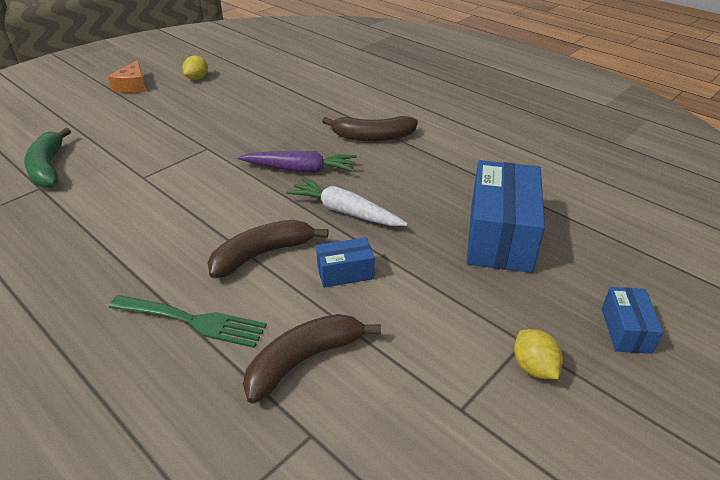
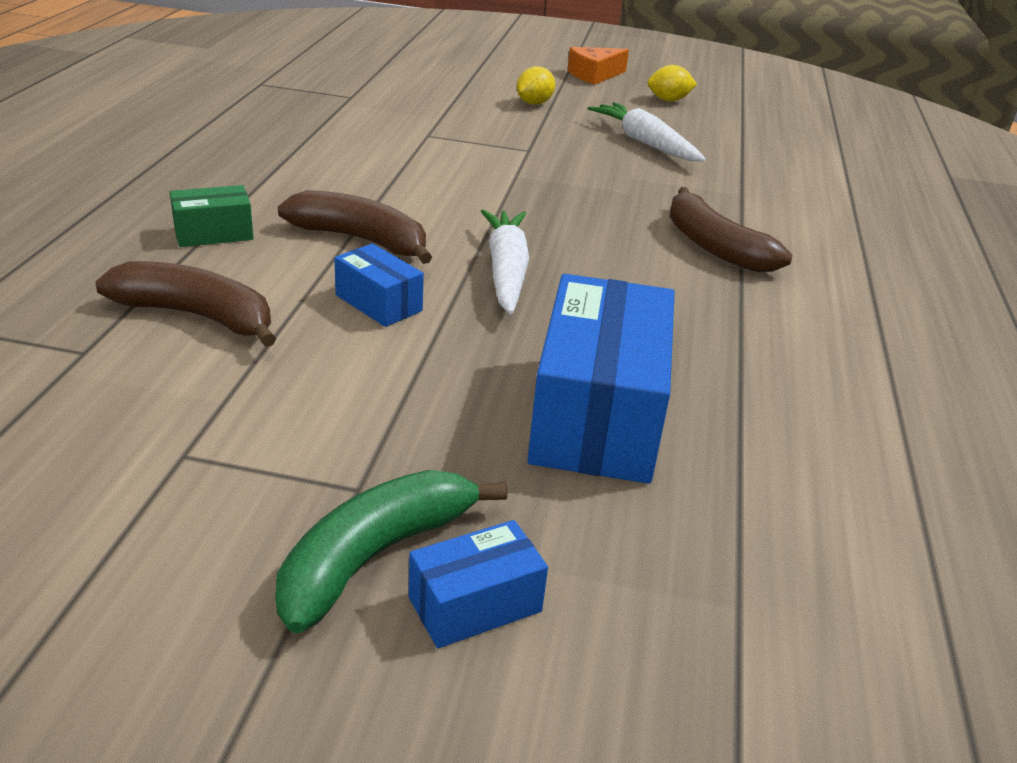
camera: 55 degrees right, 5 degrees down
(48, 168) = (387, 89): green banana -> green banana (374, 556)
(193, 321) = (213, 233): green fork -> green box
(241, 108) = (645, 143): none -> white carrot
(300, 170) = (560, 217): purple carrot -> none
(499, 236) = (596, 416): blue box -> blue box turned 60 degrees counterclockwise
(533, 367) = (307, 508): yellow lemon -> yellow lemon (534, 103)

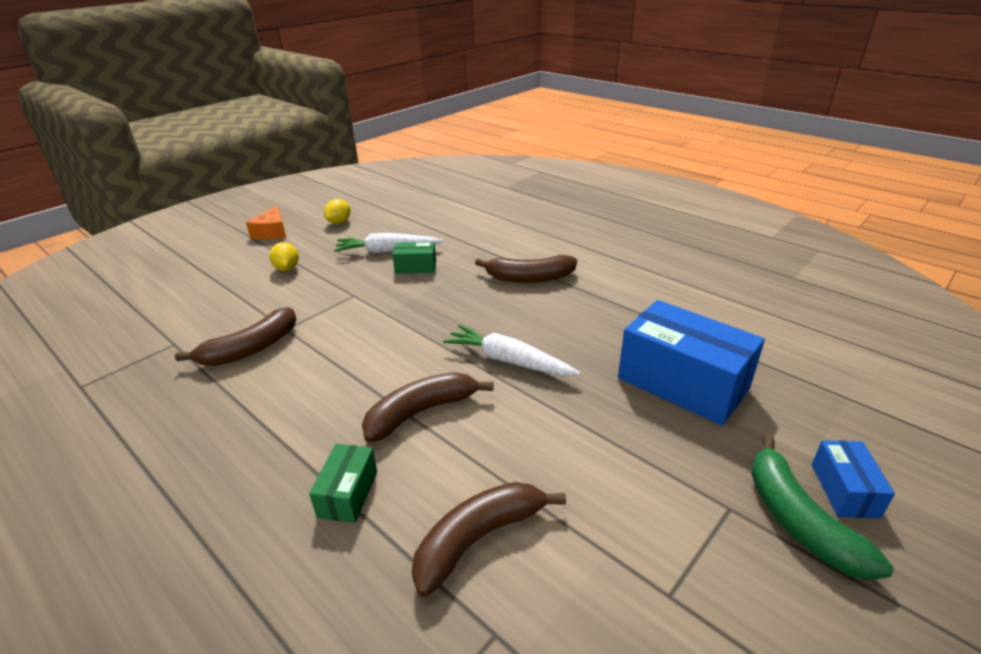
camera: 55 degrees left, 0 degrees up
(378, 129) = (251, 349): none -> brown banana
(378, 303) = (516, 431): blue box -> none
(634, 167) = (415, 267): none -> green box

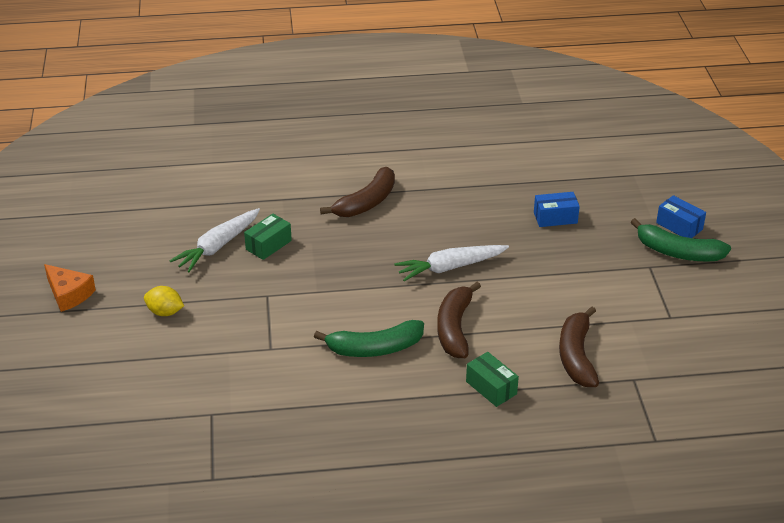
camera: 50 degrees left, 5 degrees up
(251, 349) = (276, 375): brown banana -> none
(338, 380) = (375, 348): none -> green banana
(339, 222) = (113, 247): yellow lemon -> none
(682, 383) = (555, 218): blue box -> blue box, size x0.48

